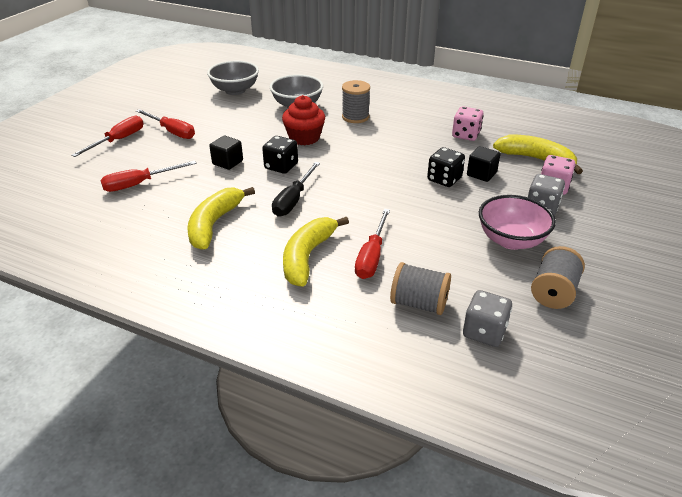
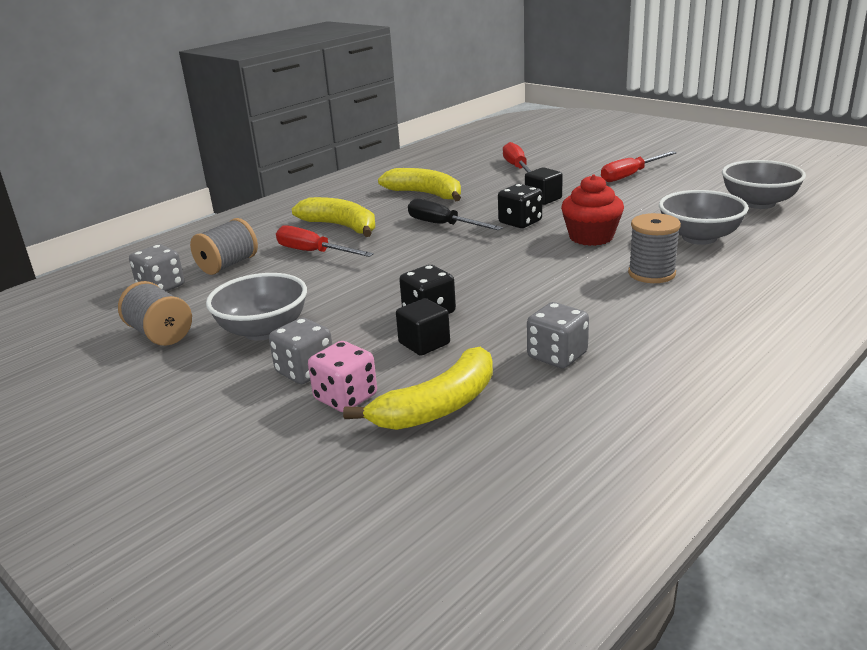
camera: 110 degrees right, 10 degrees down
(118, 140) = (615, 157): red screwdriver -> none
(466, 135) = (557, 356): pink dice -> grey dice
(511, 240) = (263, 330): pink bowl -> grey bowl

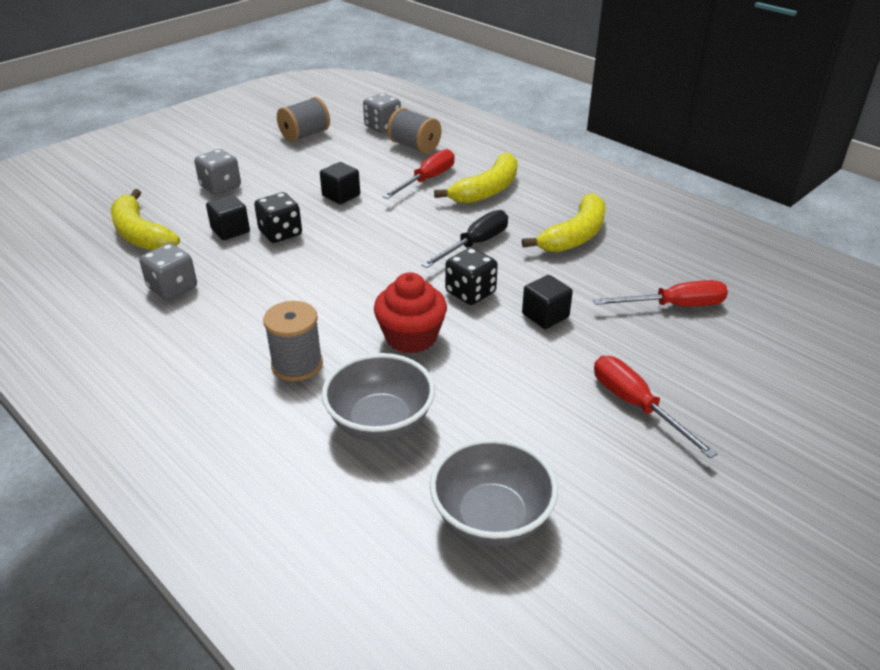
camera: 90 degrees right, 10 degrees up
(263, 330) = (289, 168): grey bowl -> none
(342, 291) = (341, 195): none -> black cube
(345, 397) = (176, 202): pink dice -> none

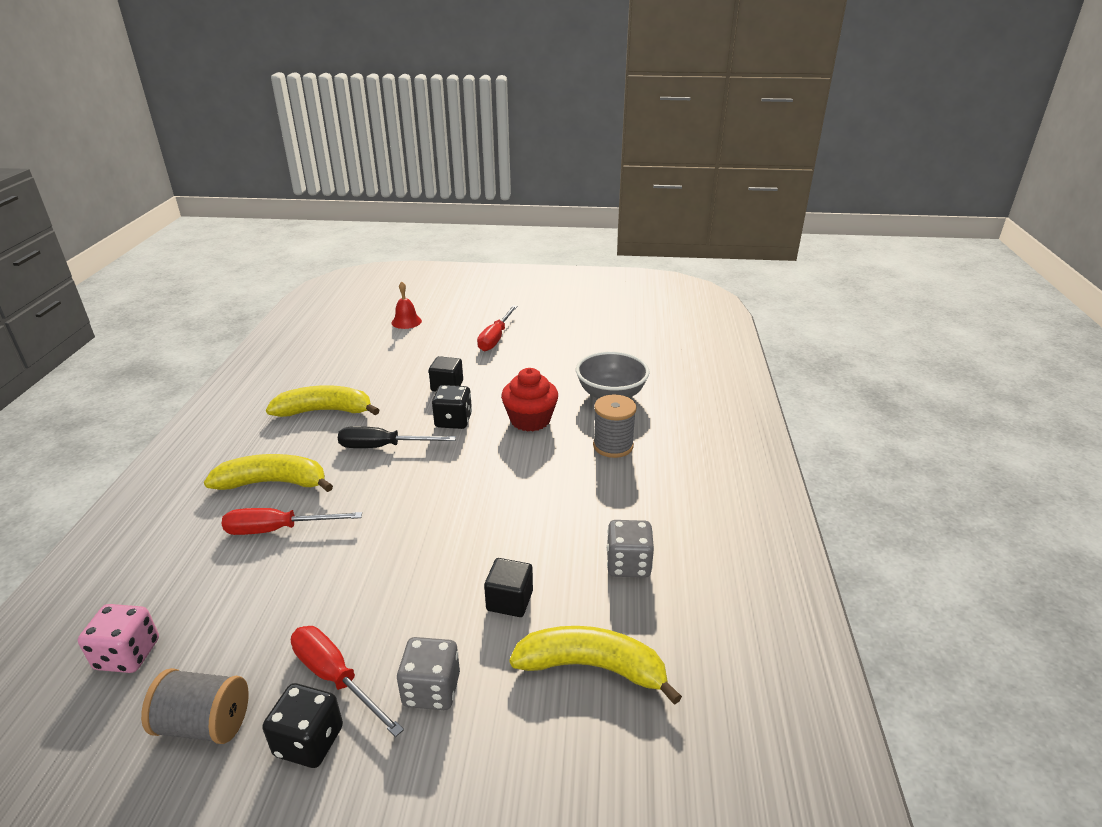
camera: 130 degrees left, 5 degrees down
(141, 234) = (592, 667): yellow banana -> yellow banana turned 90 degrees counterclockwise
(280, 233) = (477, 561): black dice -> black dice (309, 741)
(341, 195) = (364, 569): black cube -> none
(382, 127) = (128, 654): grey dice -> pink dice
(414, 146) = (187, 586): grey spool -> none
(491, 518) = (618, 345): grey bowl -> none
(674, 306) = (386, 352): red screwdriver -> red screwdriver (336, 678)
(761, 352) = (406, 321): none -> red bell

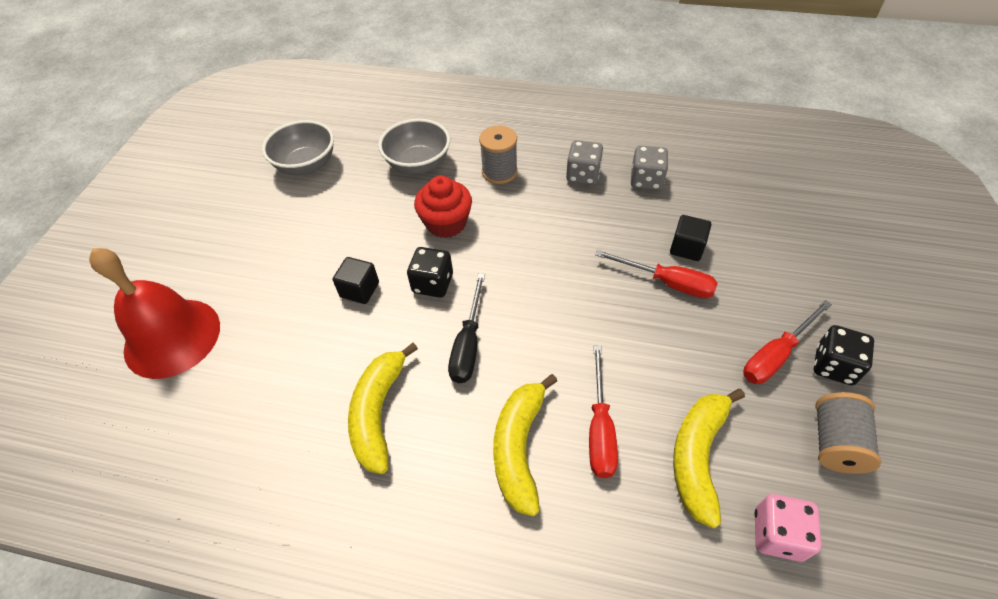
camera: 80 degrees left, 20 degrees up
(406, 321) = (172, 337): red bell -> red bell, size x2.21
(431, 690) = (776, 294): grey dice -> grey dice (583, 175)
(495, 338) = (265, 244): red screwdriver -> red screwdriver (667, 283)
(592, 667) = (743, 208): yellow banana -> yellow banana (698, 456)
(593, 339) = (306, 165): none -> grey bowl

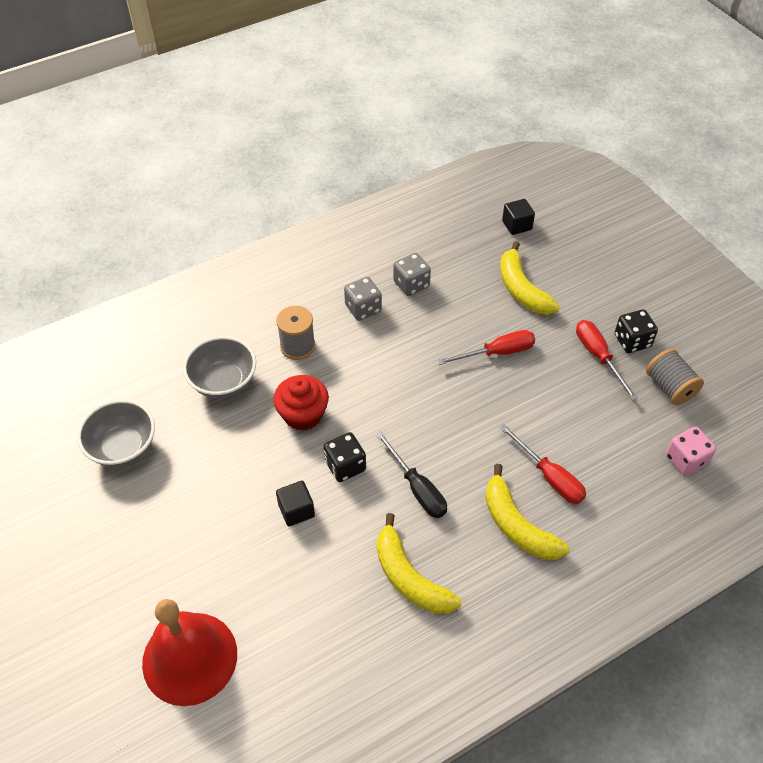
camera: 45 degrees left, 0 degrees up
(687, 248) = (485, 319): black cube -> black cube (517, 225)
(698, 456) = (613, 450): yellow banana -> yellow banana (522, 289)
(775, 355) = (598, 356): red screwdriver -> red screwdriver turned 150 degrees clockwise

